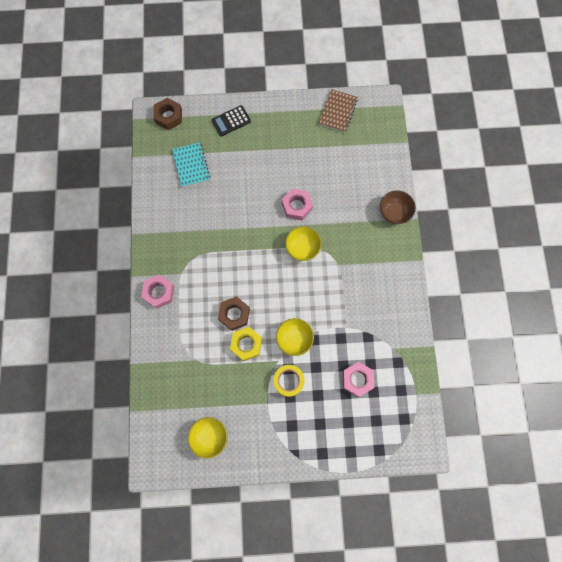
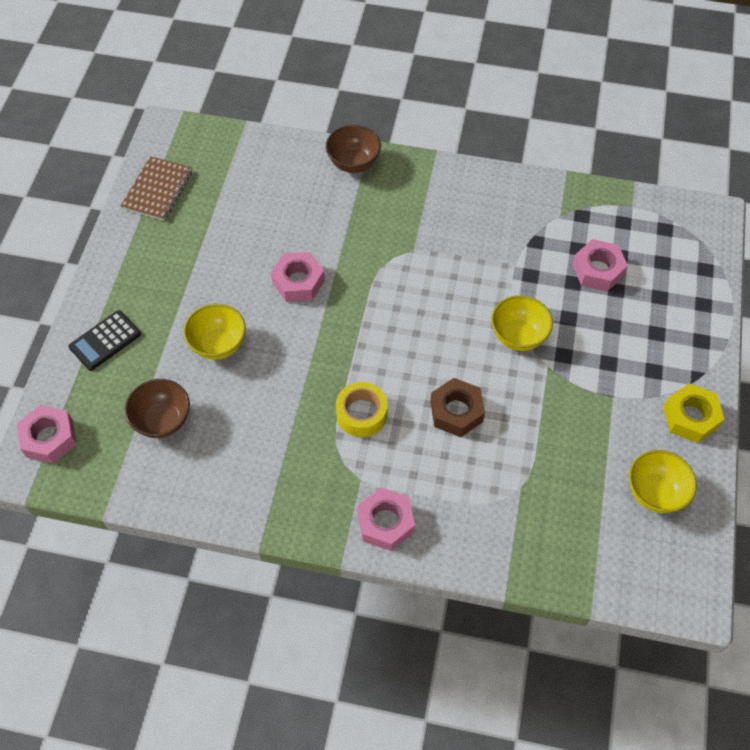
camera: 75 degrees left, 15 degrees down
(168, 116) = (49, 438): brown nut -> pink nut
(191, 165) = (163, 420): turquoise notebook -> brown bowl
(231, 121) = (105, 341): black calculator -> black calculator turned 60 degrees clockwise
(246, 344) = (511, 405): yellow nut -> yellow nut (690, 417)
(288, 381) = (583, 359): yellow tape -> yellow tape (361, 414)
(302, 248) = (372, 291): yellow bowl -> yellow bowl (218, 344)
(338, 112) = (158, 190): brown notebook -> brown notebook turned 75 degrees clockwise

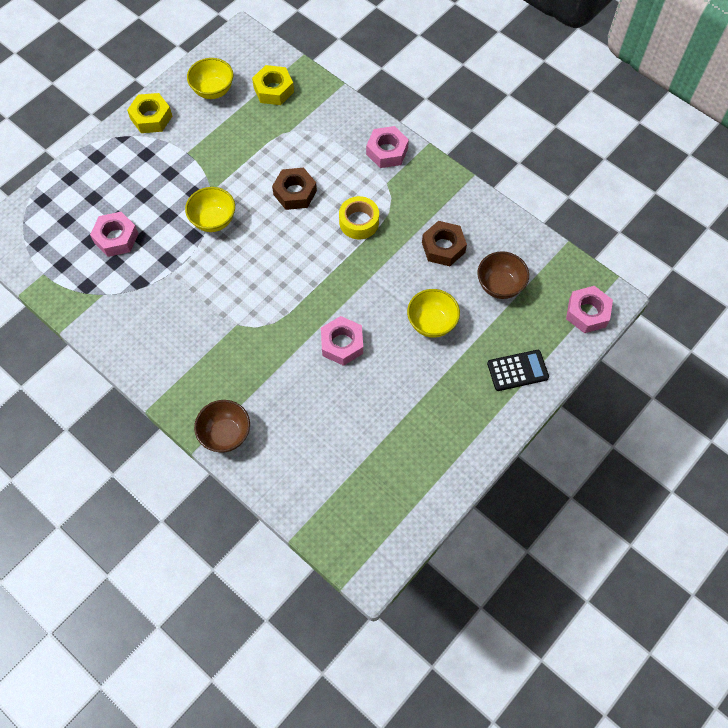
camera: 150 degrees left, 5 degrees up
(158, 190) = (411, 499): brown notebook -> none
(249, 433) = (443, 247): none -> brown nut
(584, 535) = (273, 90): none -> yellow nut

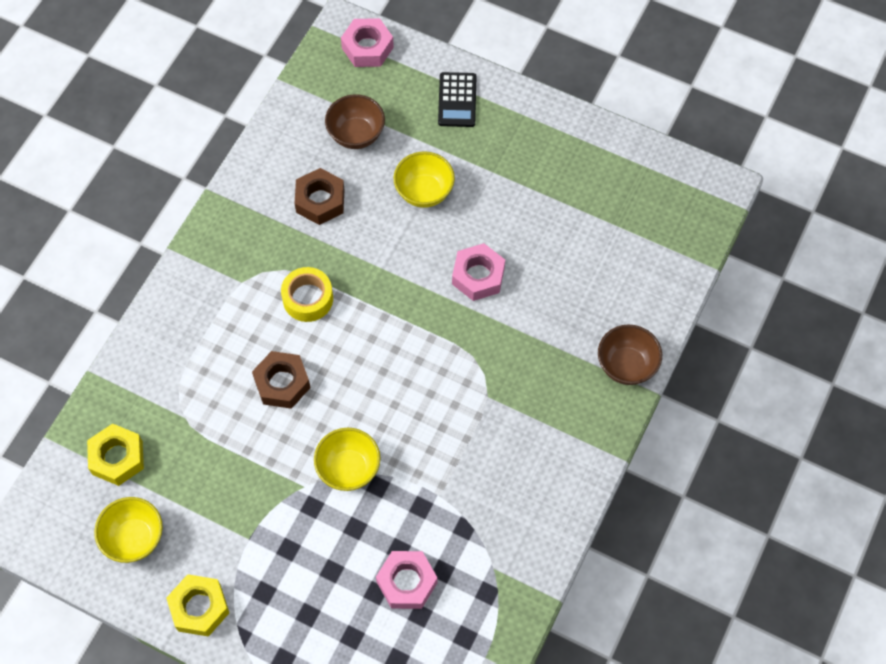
camera: 105 degrees left, 0 degrees up
(387, 151) = (192, 292): pink nut -> none
(517, 370) = (457, 100): black calculator -> black calculator turned 150 degrees counterclockwise

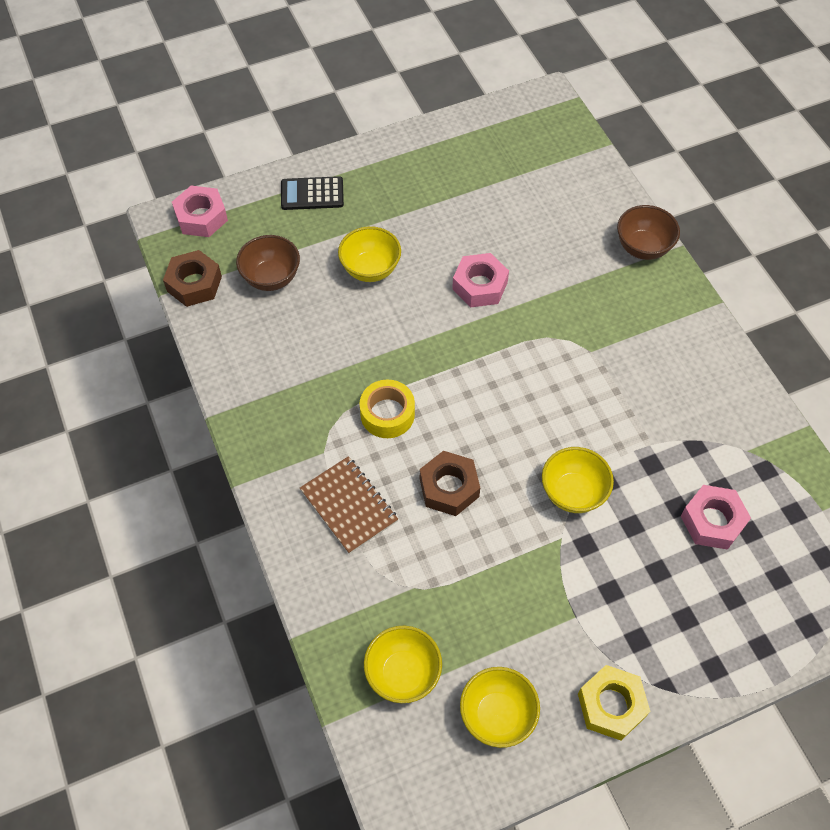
camera: 50 degrees left, 5 degrees down
(117, 458) = (403, 673): yellow nut -> yellow bowl
(213, 330) = (349, 506): none -> brown notebook
(320, 201) = (305, 343): brown nut -> brown nut (194, 284)
(457, 100) = (312, 194): black calculator -> black calculator turned 135 degrees clockwise

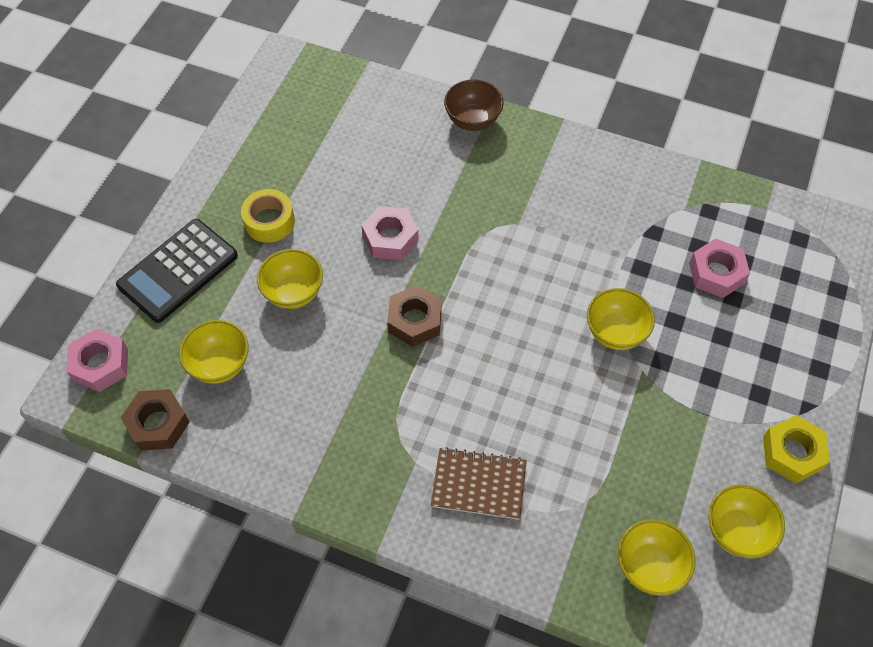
camera: 45 degrees left, 0 degrees up
(271, 278) = (220, 364): brown bowl -> yellow bowl
(312, 194) = (178, 271): black calculator -> black calculator, size x1.61
(387, 414) = (430, 391): yellow tape -> yellow tape (269, 221)
(449, 487) = (532, 405): brown nut -> brown nut (415, 320)

